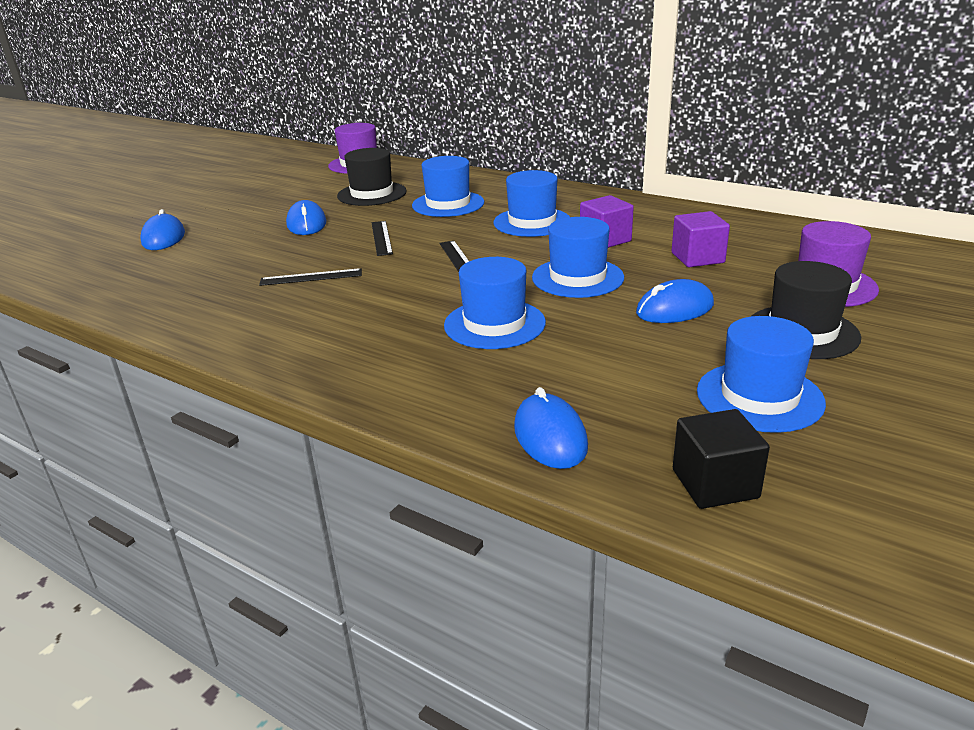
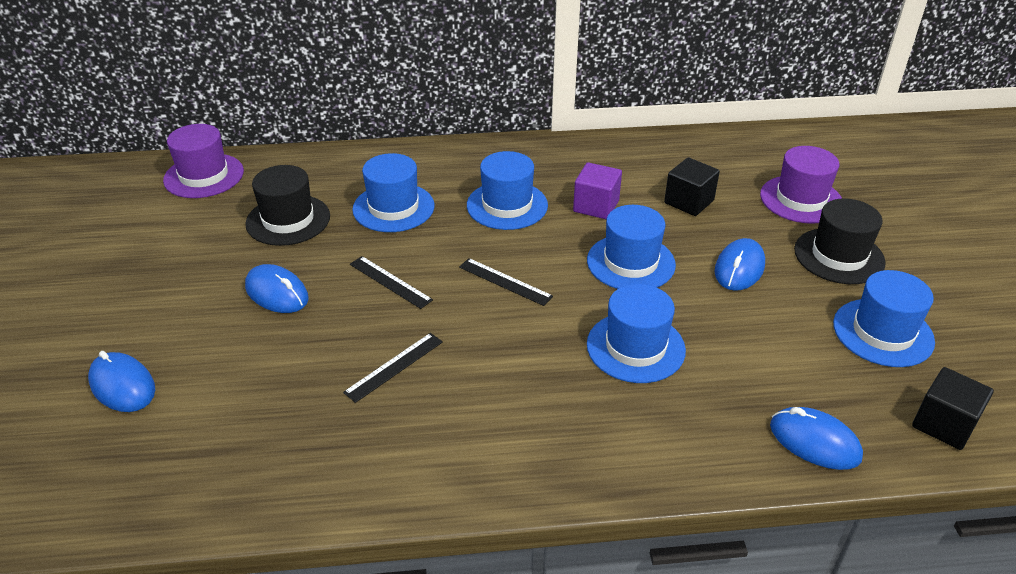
camera: 40 degrees left, 10 degrees up
(697, 258) = (689, 202): purple cube -> black cube

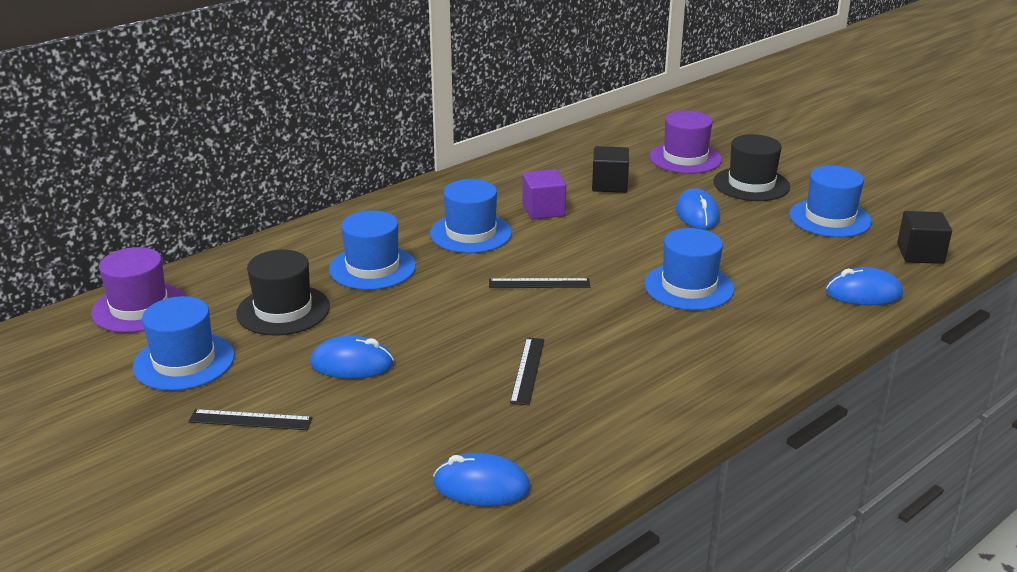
camera: 35 degrees left, 10 degrees down
(122, 386) = (301, 484): blue mouse -> blue mouse (481, 486)
(390, 282) = (444, 318): black ruler -> black ruler (250, 420)
(630, 262) = (617, 237): blue hat -> blue hat (184, 361)

